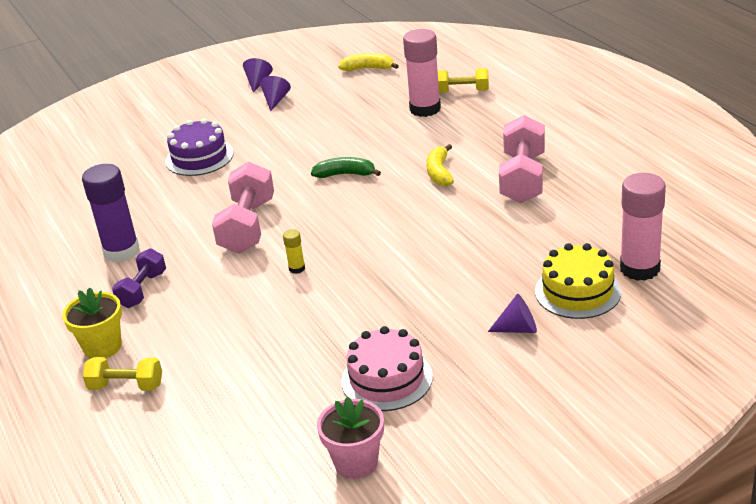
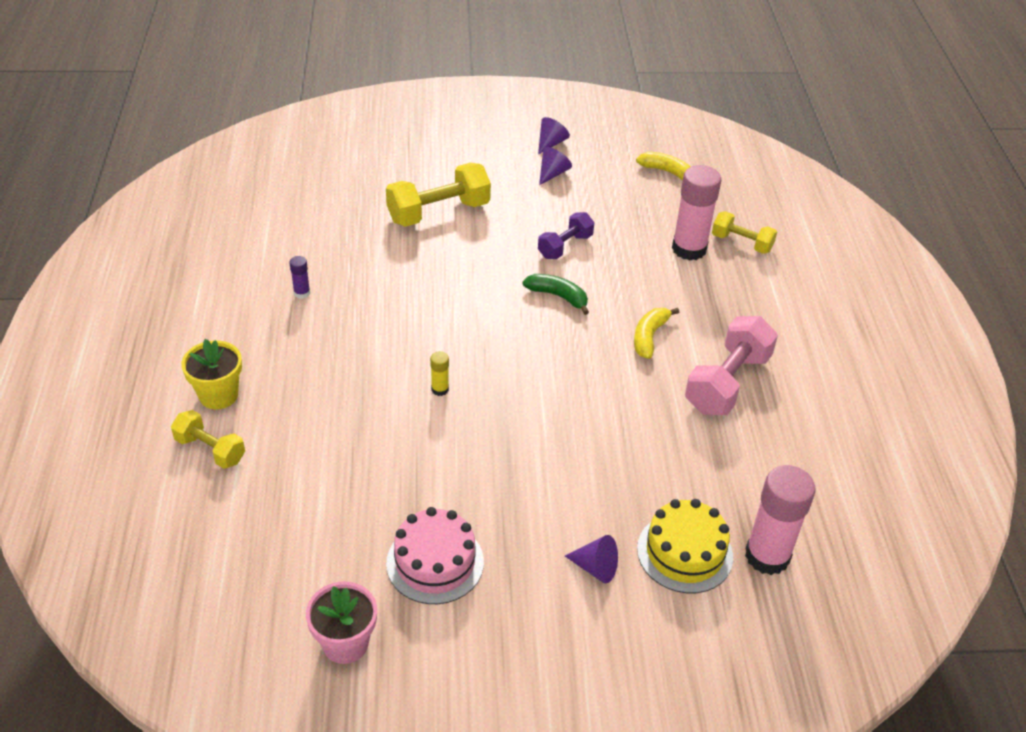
camera: 20 degrees right, 10 degrees up
(121, 251) = (302, 293): purple glue stick -> purple glue stick, size x0.44
(142, 290) = (291, 346): purple dumbbell -> purple dumbbell (565, 246)
(199, 157) = (438, 212): purple cake -> yellow dumbbell
(247, 226) = (428, 317): pink dumbbell -> none

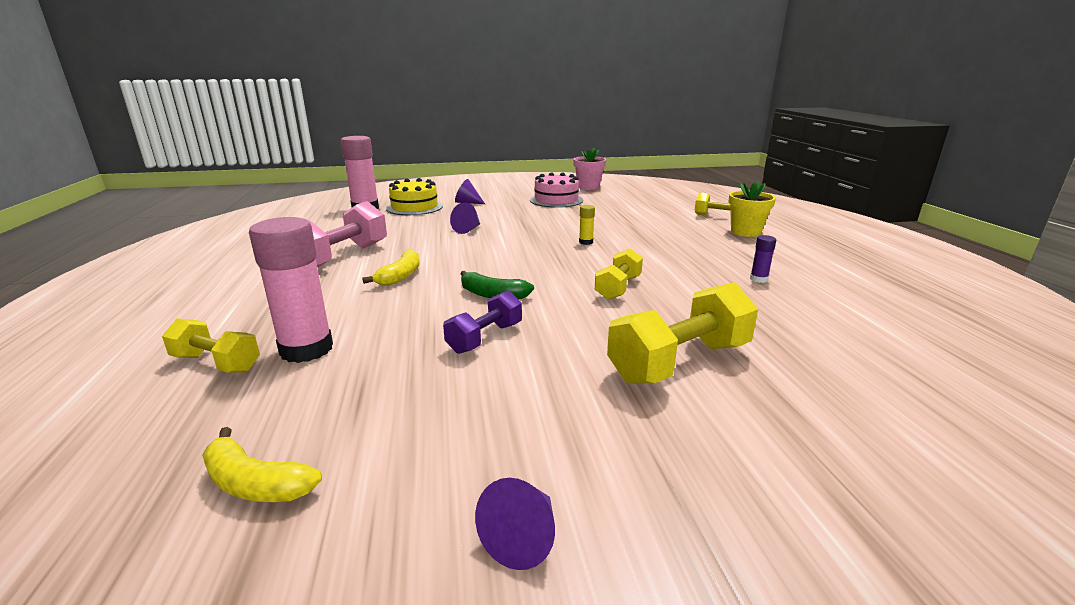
camera: 175 degrees right, 20 degrees down
(442, 294) = (618, 288): none -> yellow dumbbell
(552, 173) = (511, 450): purple cone -> purple cone (467, 230)

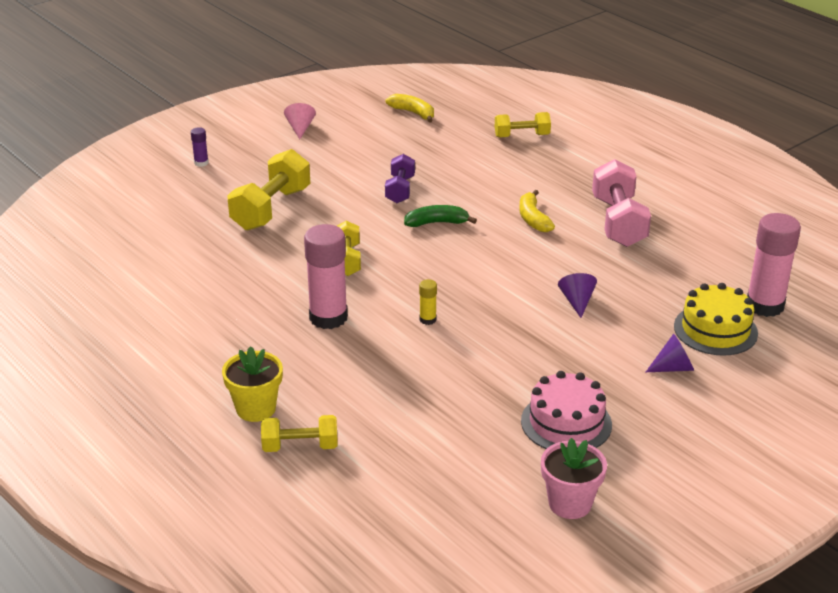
camera: 150 degrees right, 10 degrees up
(255, 483) = (413, 113): yellow banana -> yellow banana turned 45 degrees clockwise
(306, 349) = (491, 154): pink glue stick -> pink glue stick (328, 317)
(523, 538) = (300, 128): purple cone -> pink cone
(758, 279) = (230, 310): purple glue stick -> purple glue stick (201, 163)

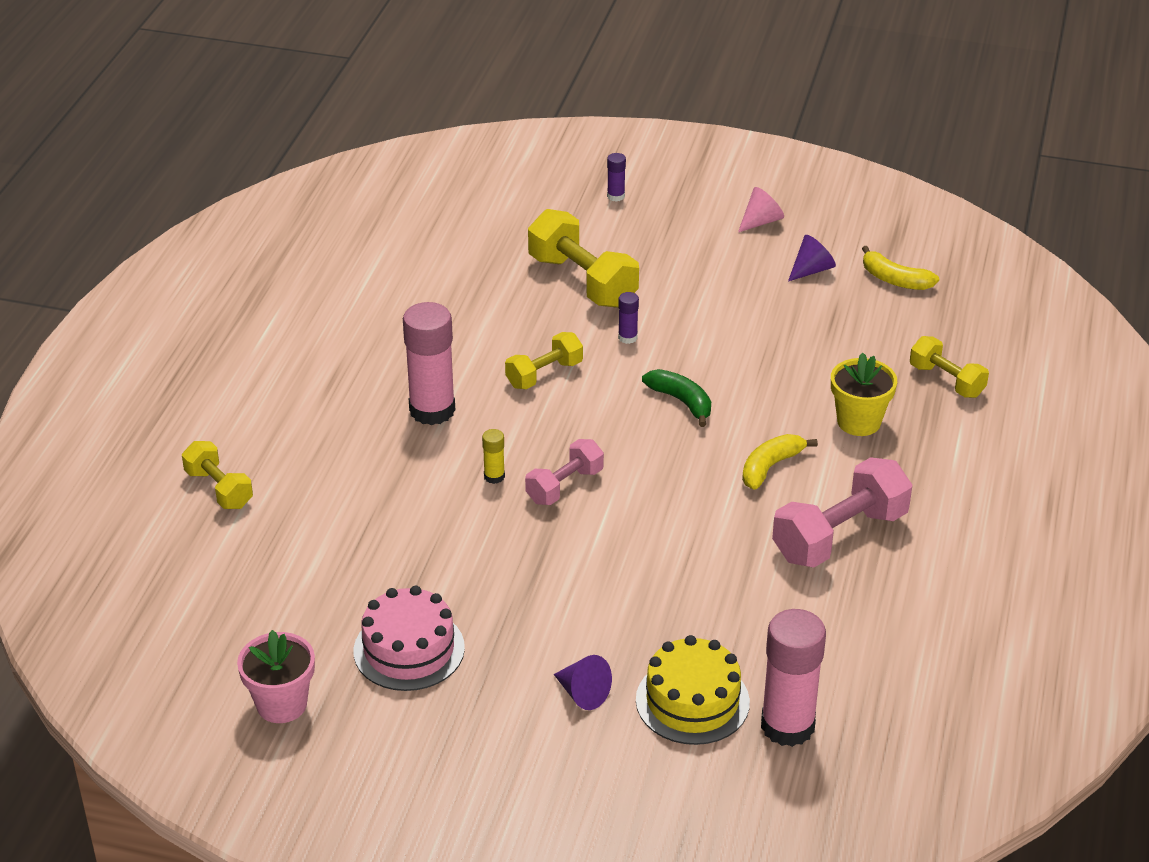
camera: 55 degrees right, 5 degrees up
(256, 409) = (249, 435): yellow flower pot -> yellow flower pot (859, 422)
(271, 209) = (582, 281): yellow dumbbell -> yellow dumbbell turned 60 degrees clockwise
(350, 216) = (627, 337): none -> purple glue stick
(400, 190) = (718, 346): purple dumbbell -> none
(413, 113) = (894, 280): yellow banana -> yellow banana turned 120 degrees clockwise
(468, 296) = (564, 486): none -> pink dumbbell
(577, 301) = (637, 569): purple cone -> purple cone (811, 270)

